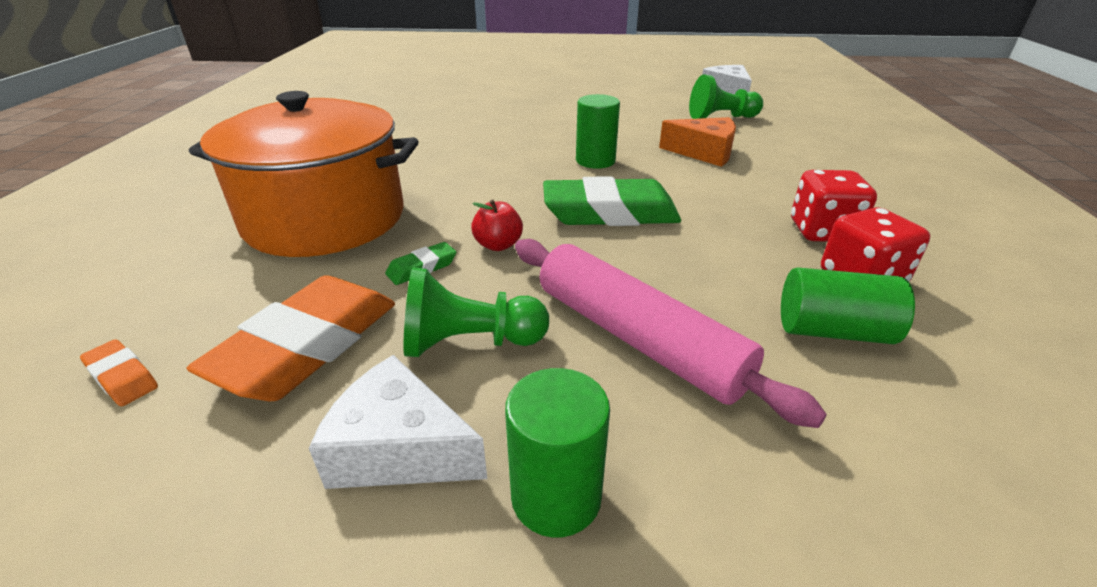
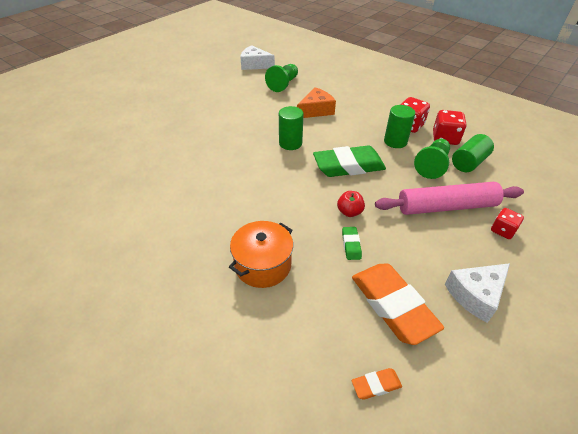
camera: 55 degrees left, 10 degrees up
(325, 218) = (263, 265): orange pot -> orange pot, size x0.56
(470, 342) = (422, 252): green pawn -> green pawn (432, 165)
(556, 496) = (515, 264): green cylinder -> green cylinder (395, 141)
(610, 213) = (348, 166): green eraser -> green eraser turned 45 degrees clockwise
(657, 445) = (502, 230): none -> red dice

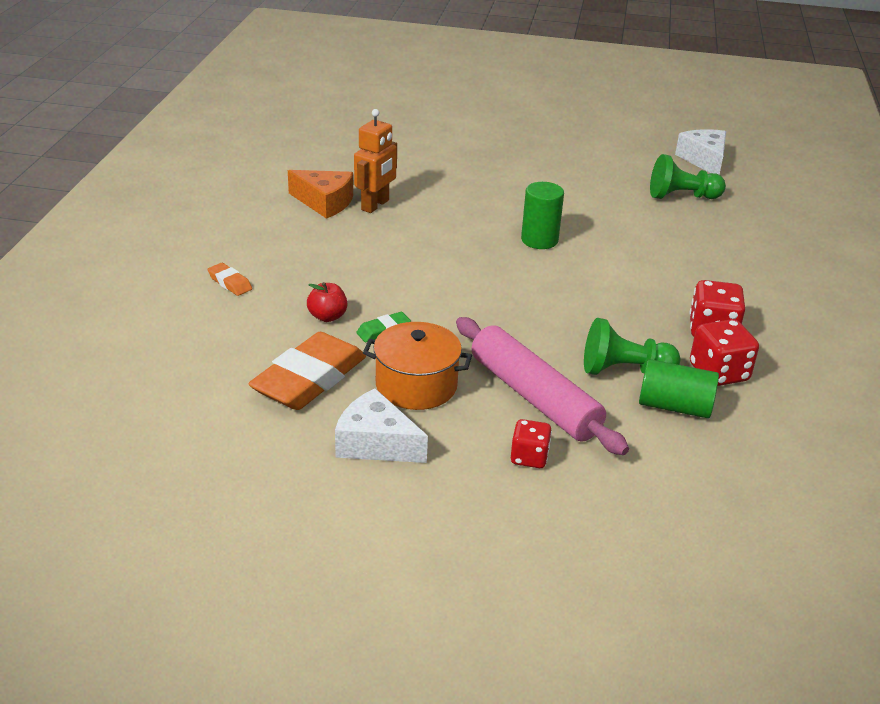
camera: 60 degrees right, 10 degrees down
(194, 192) = (375, 205): none -> orange robot
(263, 265) = (302, 279): orange pot -> orange pot (416, 385)
(316, 110) = (646, 240): orange cheese -> orange cheese (325, 202)
(348, 166) = (539, 296): green eraser -> none
(349, 212) = (443, 317): red apple -> red apple (327, 316)
(376, 385) = (196, 386): orange eraser -> orange eraser (230, 283)
(395, 141) = (649, 325): green cylinder -> none

